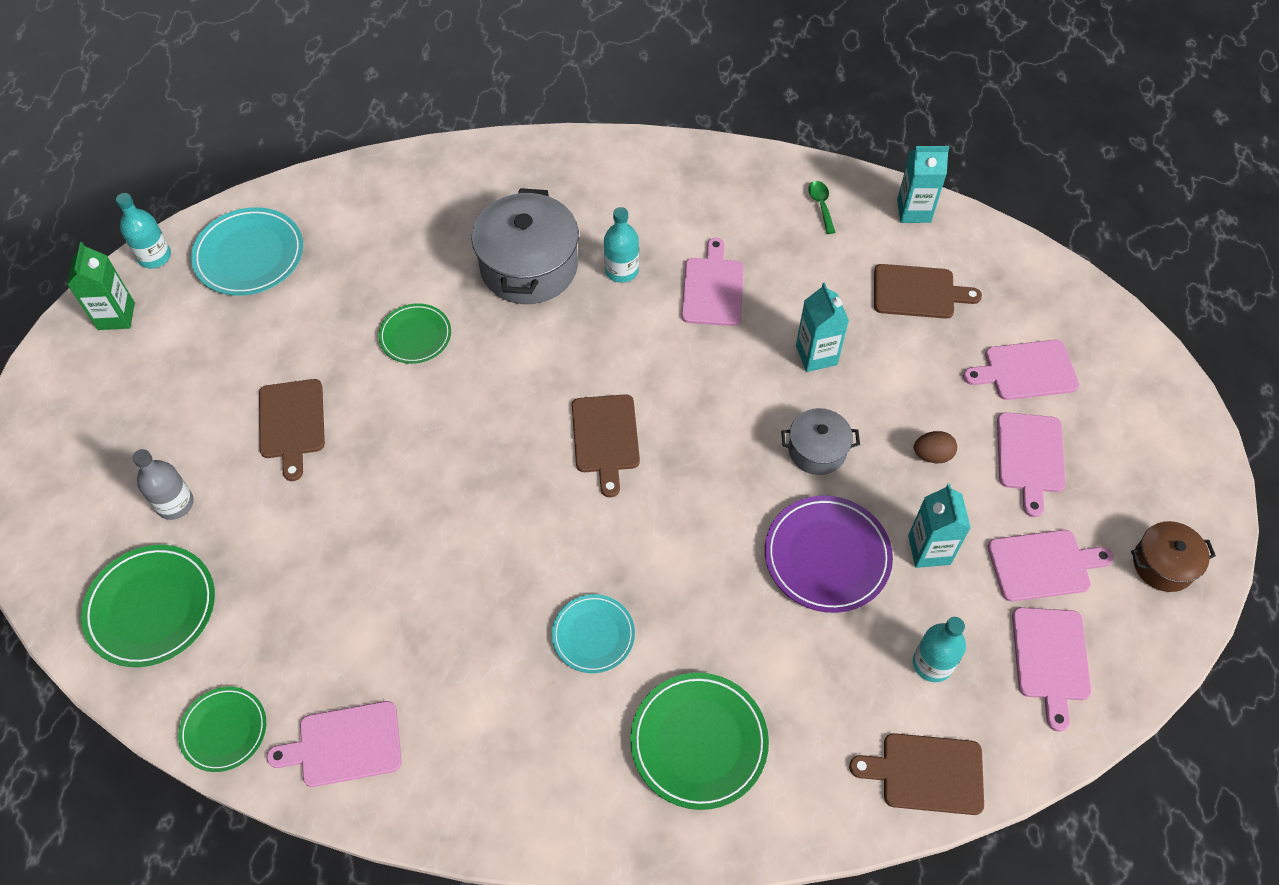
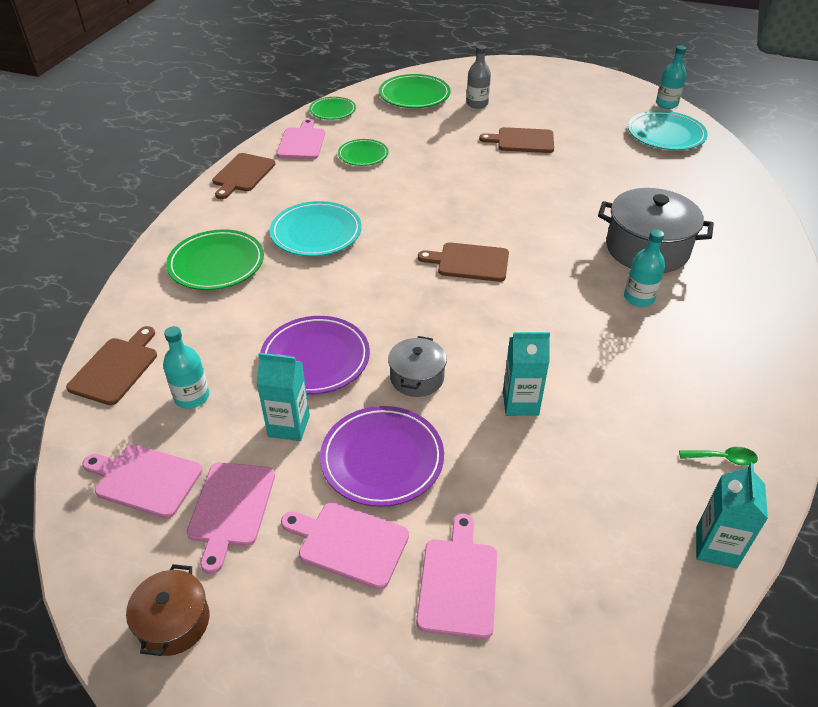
camera: 105 degrees right, 15 degrees down
(116, 316) = (618, 91): green carton -> none
(415, 336) = (584, 191): green plate -> green plate (363, 155)
(593, 635) = (316, 233): turquoise plate -> turquoise plate, size x1.58
(712, 288) = (612, 350): pink cutting board -> none
(918, 292) = (588, 511): brown cutting board -> brown cutting board (242, 174)
(932, 455) = (382, 459): brown egg -> purple plate

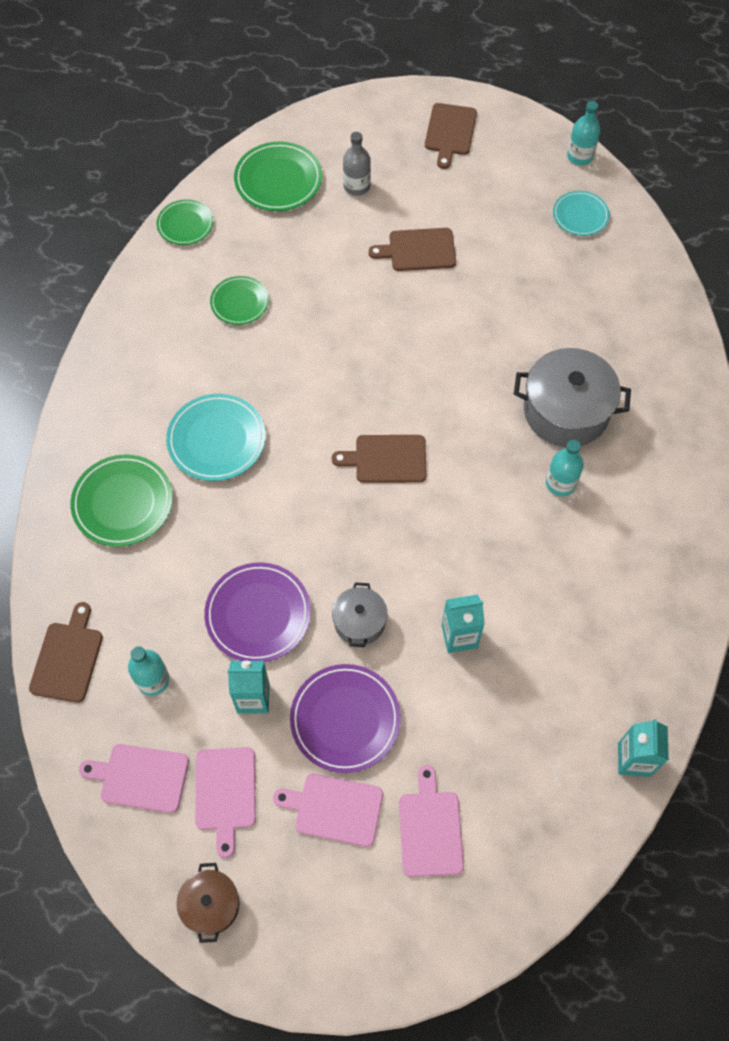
camera: 10 degrees left, 20 degrees up
(242, 174) = (109, 357): brown cutting board -> brown cutting board (450, 132)
(302, 142) = (163, 289): pink cutting board -> none
(665, 135) = (580, 215): turquoise plate -> turquoise plate, size x0.63
(723, 458) = (640, 668): green spoon -> none

